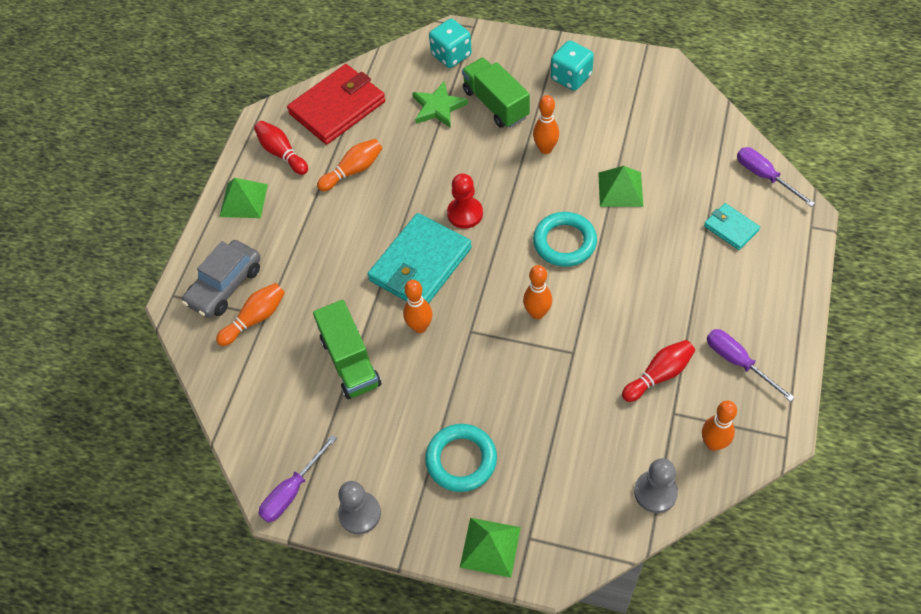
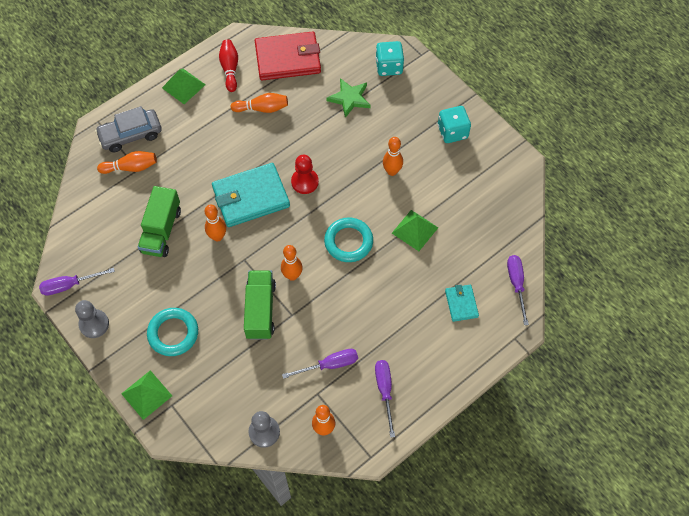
camera: 30 degrees right, 5 degrees up
(495, 104) = (387, 119): green truck -> green truck (260, 310)
(659, 375) = (329, 365): red bowling pin -> purple screwdriver

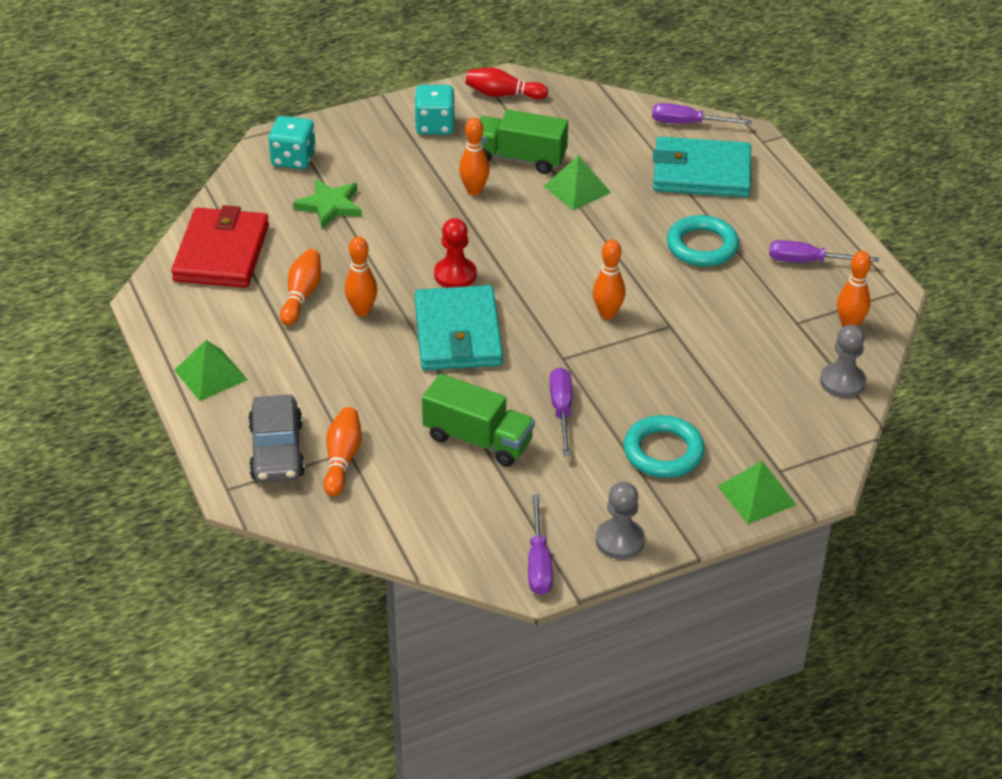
camera: 75 degrees left, 20 degrees down
(217, 236) = (513, 379): orange bowling pin -> orange bowling pin (362, 311)
(230, 69) = (206, 317): red bowling pin -> red bowling pin (503, 94)
(260, 310) = (653, 355): green truck -> green truck (519, 158)
(329, 365) = (757, 303): purple screwdriver -> purple screwdriver (561, 410)
(348, 242) = (572, 251): turquoise ring -> turquoise ring (702, 246)
(461, 303) = (701, 173): turquoise wallet -> turquoise wallet, size x1.99

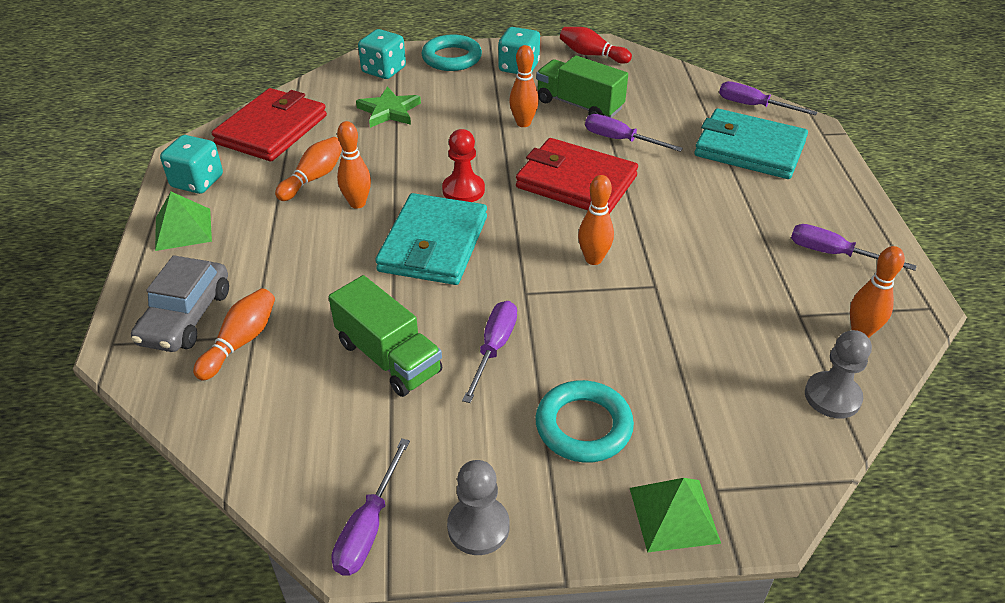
camera: 20 degrees right, 0 degrees up
(187, 325) = (197, 182): none -> turquoise dice
(556, 243) = (576, 182): none -> red wallet
(577, 189) = (620, 140): green pyramid -> purple screwdriver
(702, 246) = (722, 215): turquoise ring -> turquoise ring (452, 58)

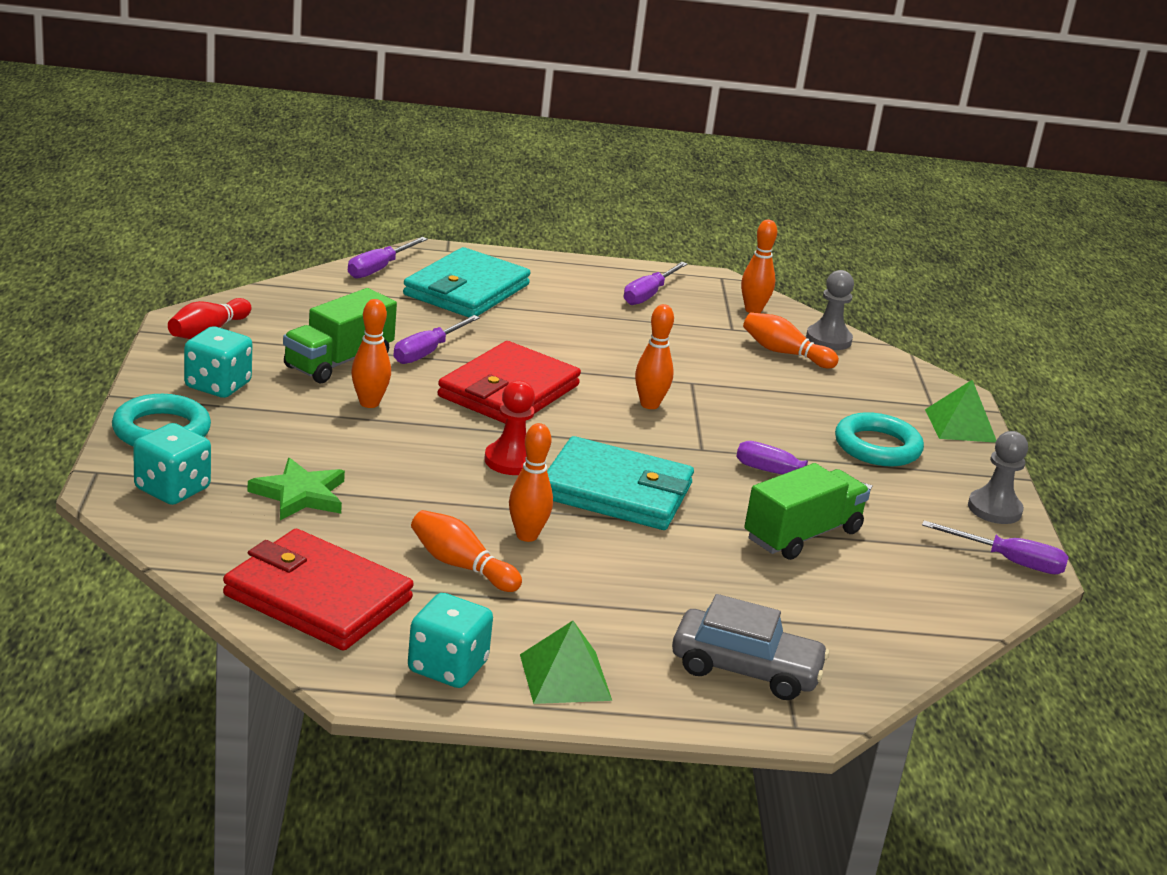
camera: 90 degrees left, 15 degrees down
(240, 342) = (787, 628): orange bowling pin -> orange bowling pin (784, 353)

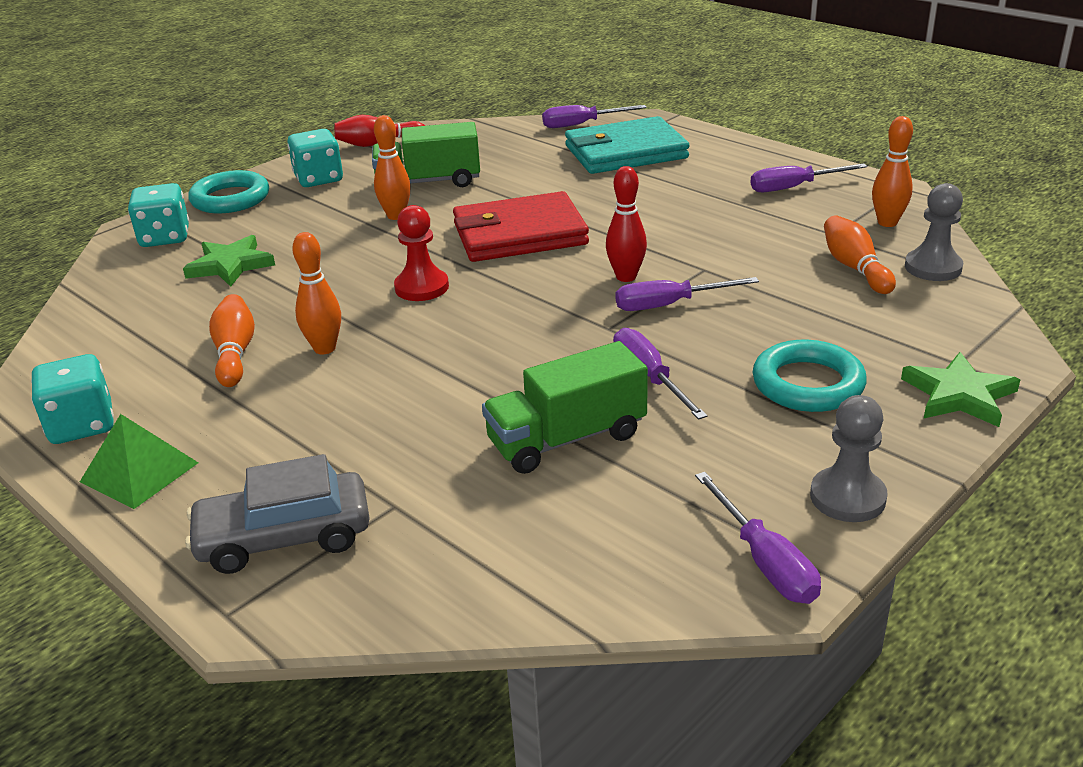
camera: 50 degrees right, 5 degrees up
(317, 597) = (105, 339): red wallet -> none
(427, 352) = (508, 190): purple screwdriver -> purple screwdriver (669, 305)
(616, 491) = (462, 338): turquoise wallet -> none
(649, 404) = (626, 277): orange bowling pin -> red bowling pin
(746, 669) = (284, 537): grey car -> grey car turned 105 degrees clockwise
(802, 535) = (566, 439): green truck -> green truck turned 150 degrees clockwise
(960, 425) = (959, 395): green pyramid -> green star

